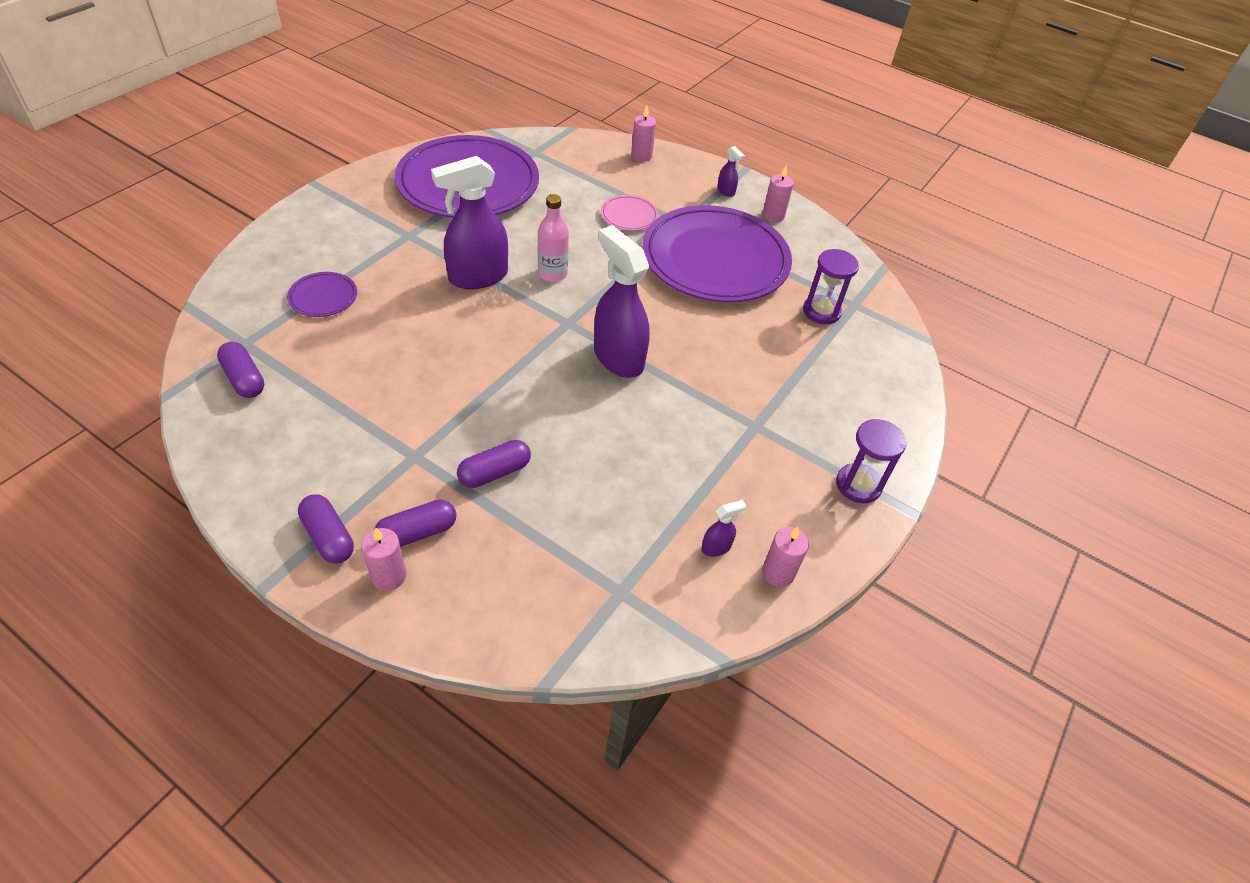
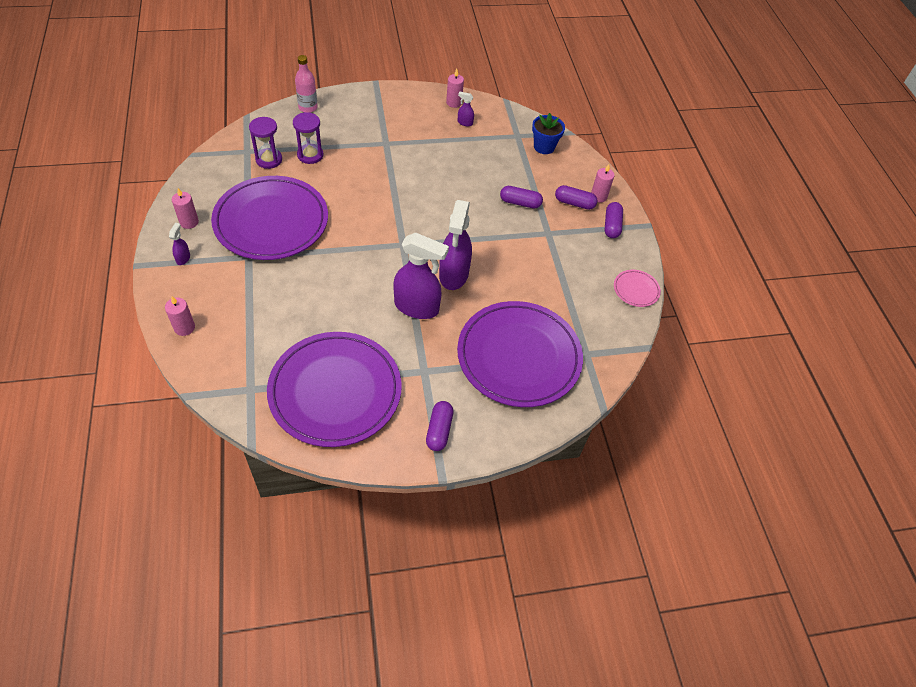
camera: 135 degrees left, 5 degrees up
(244, 379) = (600, 329): purple capsule -> purple capsule (439, 430)
(323, 297) = (519, 356): purple plate -> purple plate, size x2.46
(552, 274) = (372, 278): pink bottle -> pink bottle (308, 107)
(559, 605) = (544, 147): none -> blue flower pot
(618, 358) = (403, 210): purple spray bottle -> purple spray bottle (453, 275)
(629, 215) = (271, 285): pink plate -> pink plate (636, 290)
(858, 485) = (380, 100): purple hourglass -> purple hourglass (310, 155)

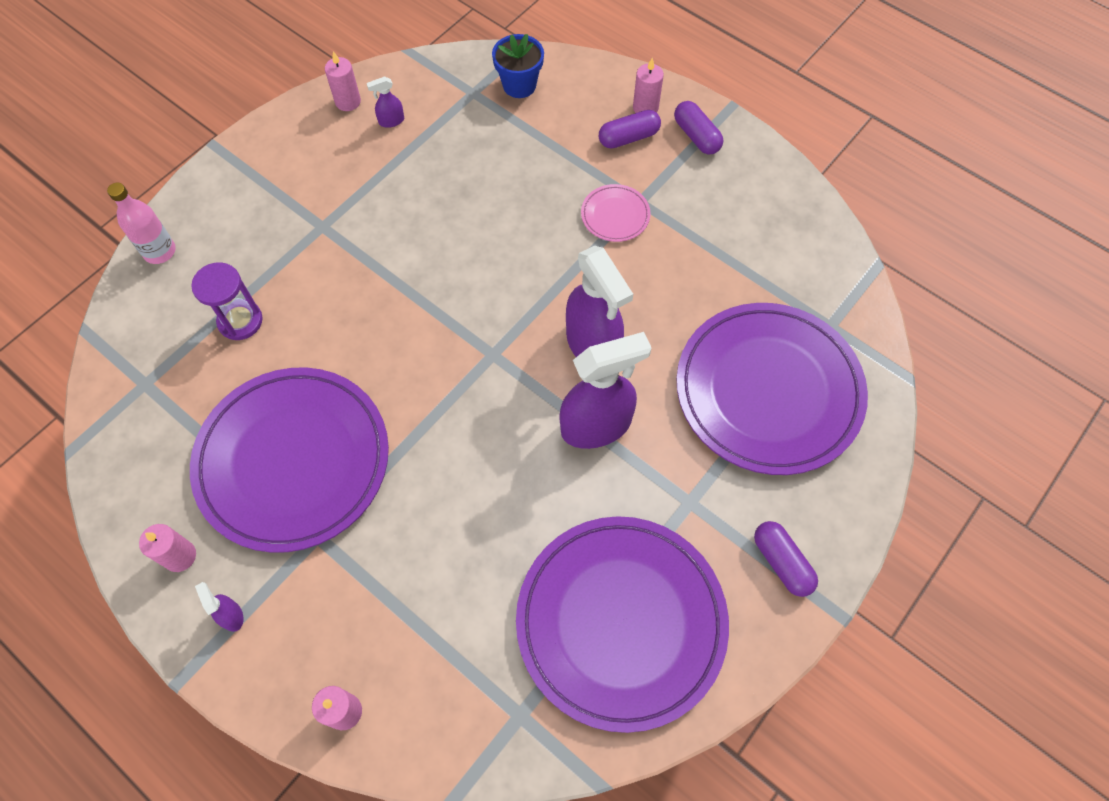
camera: 35 degrees left, 10 degrees up
(269, 160) = (190, 372): purple hourglass -> none
(520, 203) = (569, 185): purple capsule -> none
(636, 290) = (800, 200): pink plate -> pink plate (615, 215)

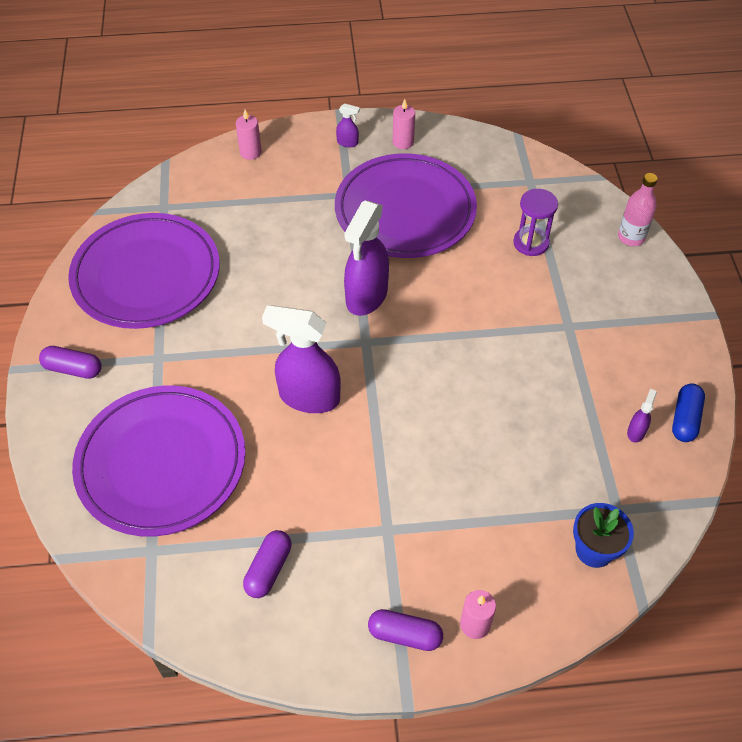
camera: 135 degrees right, 10 degrees down
(348, 102) = (685, 419): pink candle -> blue capsule
(597, 425) = (256, 354): purple spray bottle -> purple spray bottle (366, 296)
(615, 215) = (393, 501): pink plate -> none
(628, 137) = (456, 580): purple capsule -> purple capsule (268, 569)

